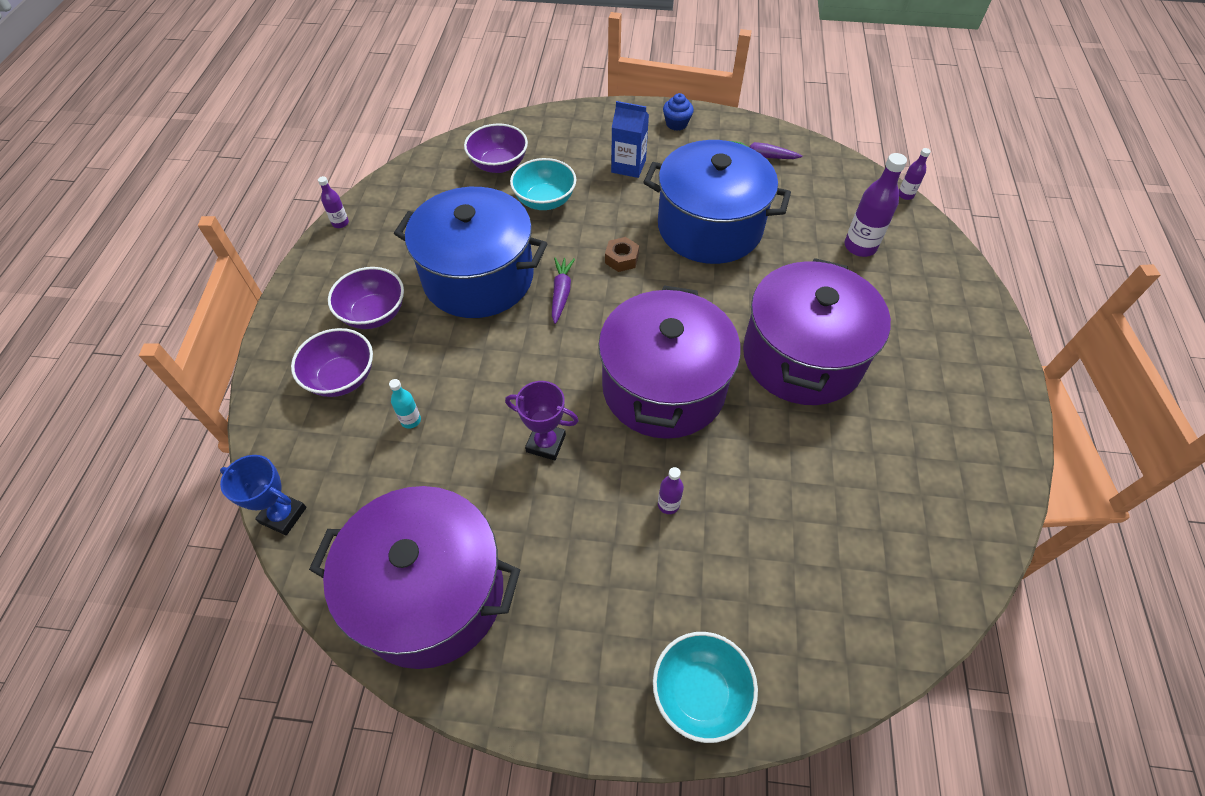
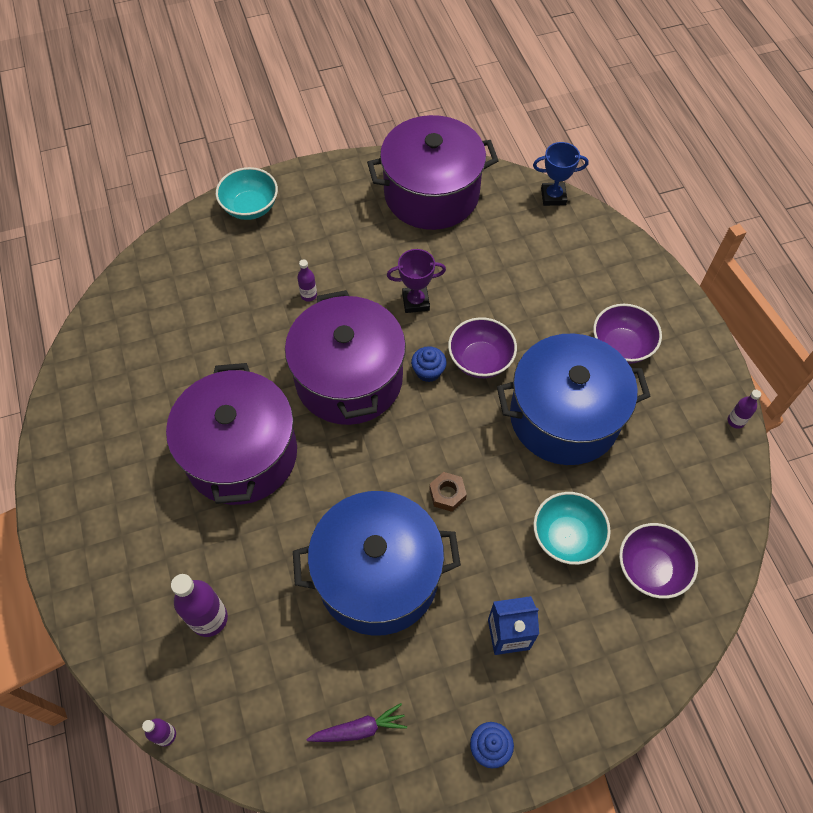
camera: 155 degrees right, 5 degrees up
(342, 378) = (597, 288): purple bowl -> purple bowl (480, 360)
(411, 420) = (522, 279): turquoise bottle -> none
(561, 293) = (481, 431): purple carrot -> none
(577, 363) = (428, 371): none -> blue cupcake

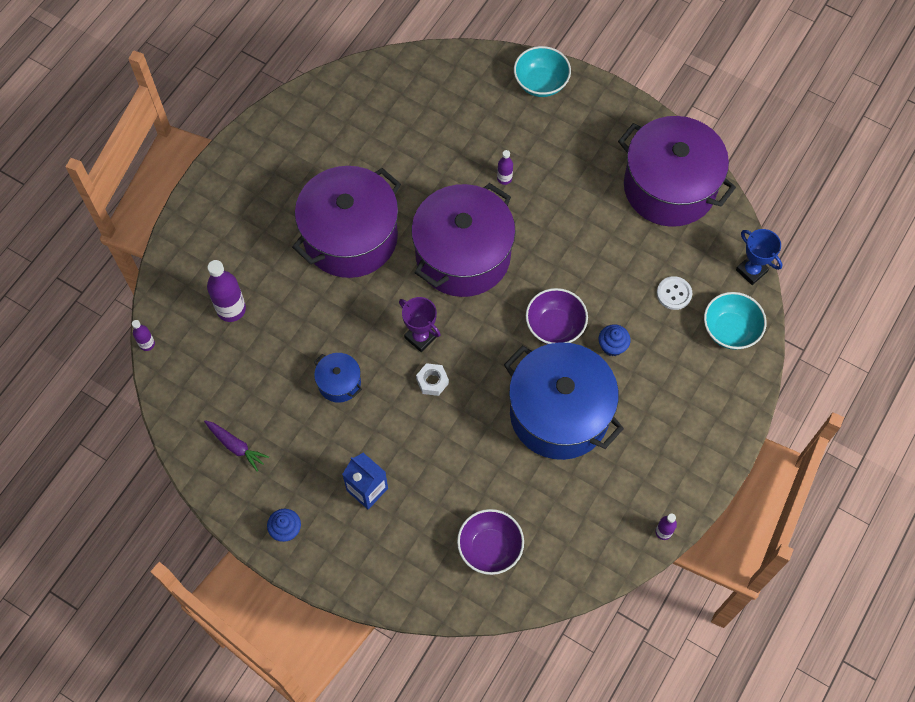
camera: 50 degrees right, 5 degrees up
(378, 576) = (339, 383): blue pot -> blue pot, size x0.44
(415, 302) = (564, 249): purple trophy -> purple trophy (420, 337)
(428, 371) = (514, 300): blue cupcake -> blue cupcake (612, 346)
(447, 494) = (432, 381): brown nut -> white nut
(527, 258) = (674, 293): none -> white button
(566, 537) = (466, 478): turquoise bowl -> turquoise bowl (730, 330)
(621, 346) = (656, 411): purple bowl -> none

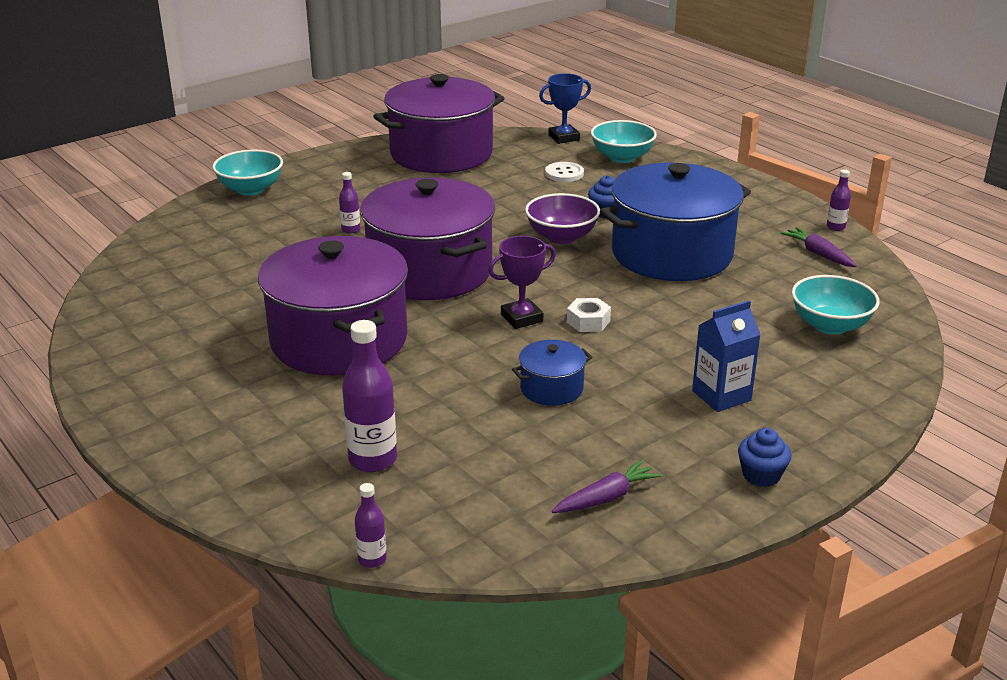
camera: 70 degrees left, 35 degrees down
(490, 548) = (830, 325): purple bowl -> turquoise bowl
(606, 524) = (818, 254): none -> purple carrot

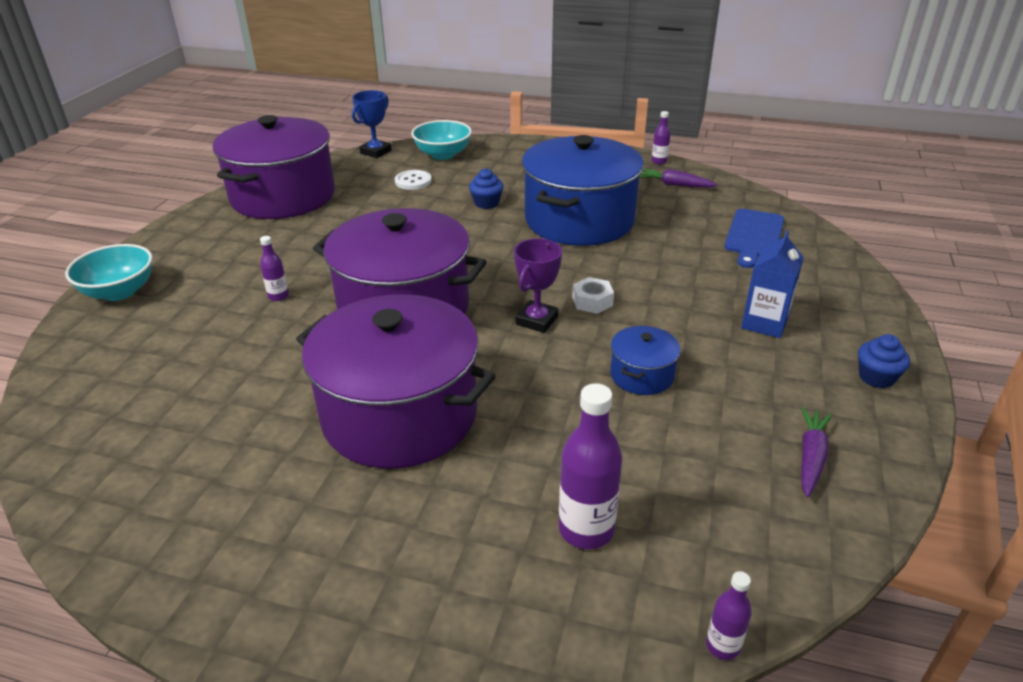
camera: 35 degrees left, 5 degrees up
(561, 237) = (478, 235): purple bowl -> none
(830, 325) = (754, 236): turquoise bowl -> blue cutting board

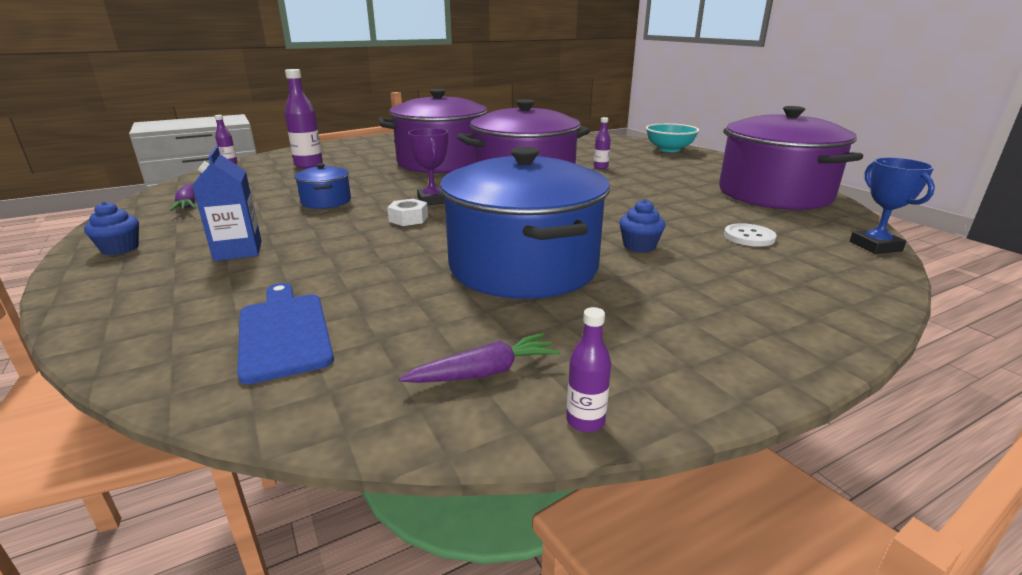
camera: 135 degrees right, 10 degrees down
(443, 155) = (828, 273): turquoise bowl -> none

